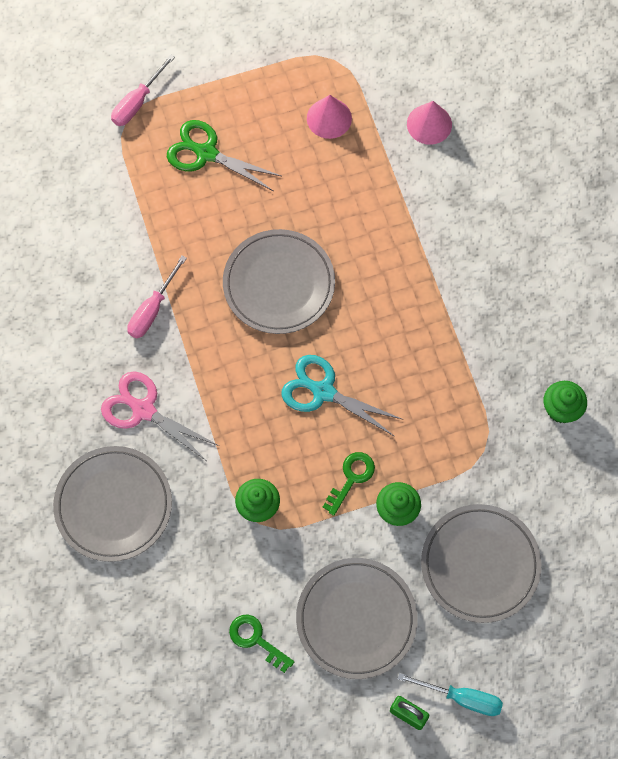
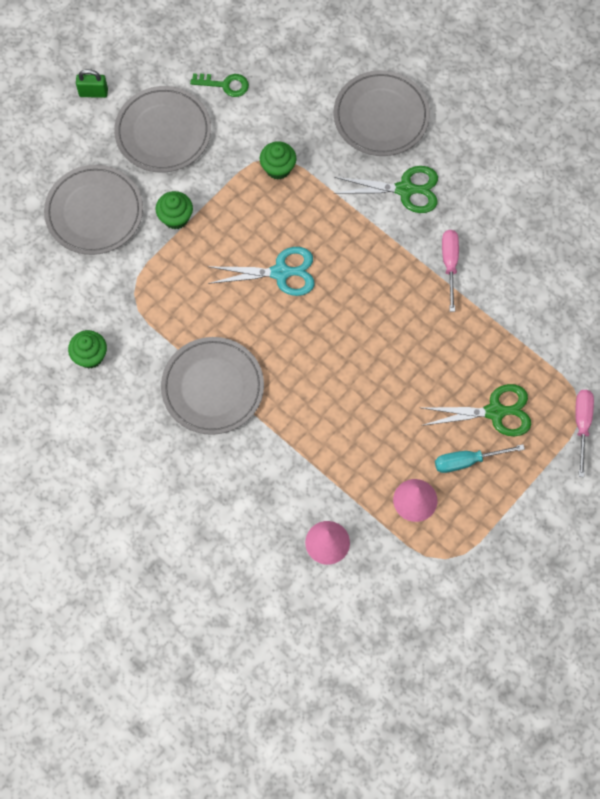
camera: 150 degrees right, 0 degrees up
(143, 409) = (405, 189): pink scissors -> green scissors
(279, 284) = (366, 336): grey plate -> grey plate (212, 387)
(351, 478) = (222, 222): green key -> none
(461, 697) = (62, 121): turquoise screwdriver -> turquoise screwdriver (467, 461)

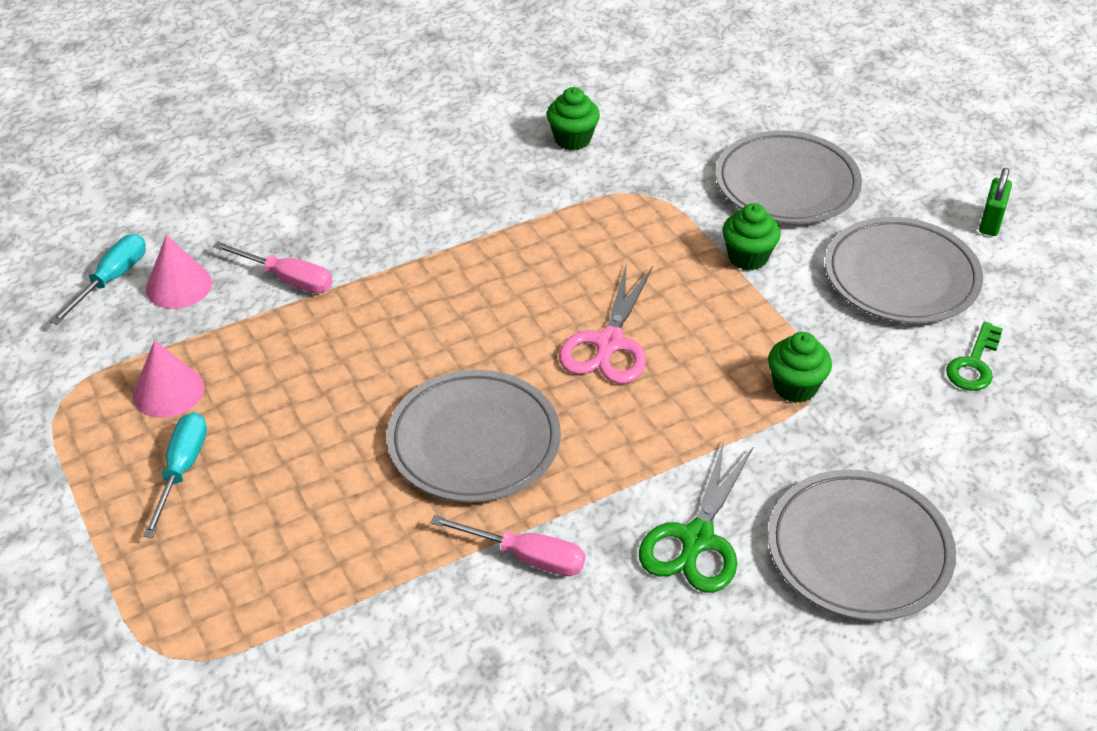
camera: 110 degrees right, 25 degrees down
(212, 387) = (466, 233): grey plate -> grey plate (474, 442)
(281, 272) = (609, 344): turquoise scissors -> pink scissors
(338, 588) = (111, 280): none -> turquoise screwdriver
(495, 412) = (234, 532): green scissors -> none
(582, 425) = (133, 647): pink screwdriver -> pink screwdriver (287, 279)

